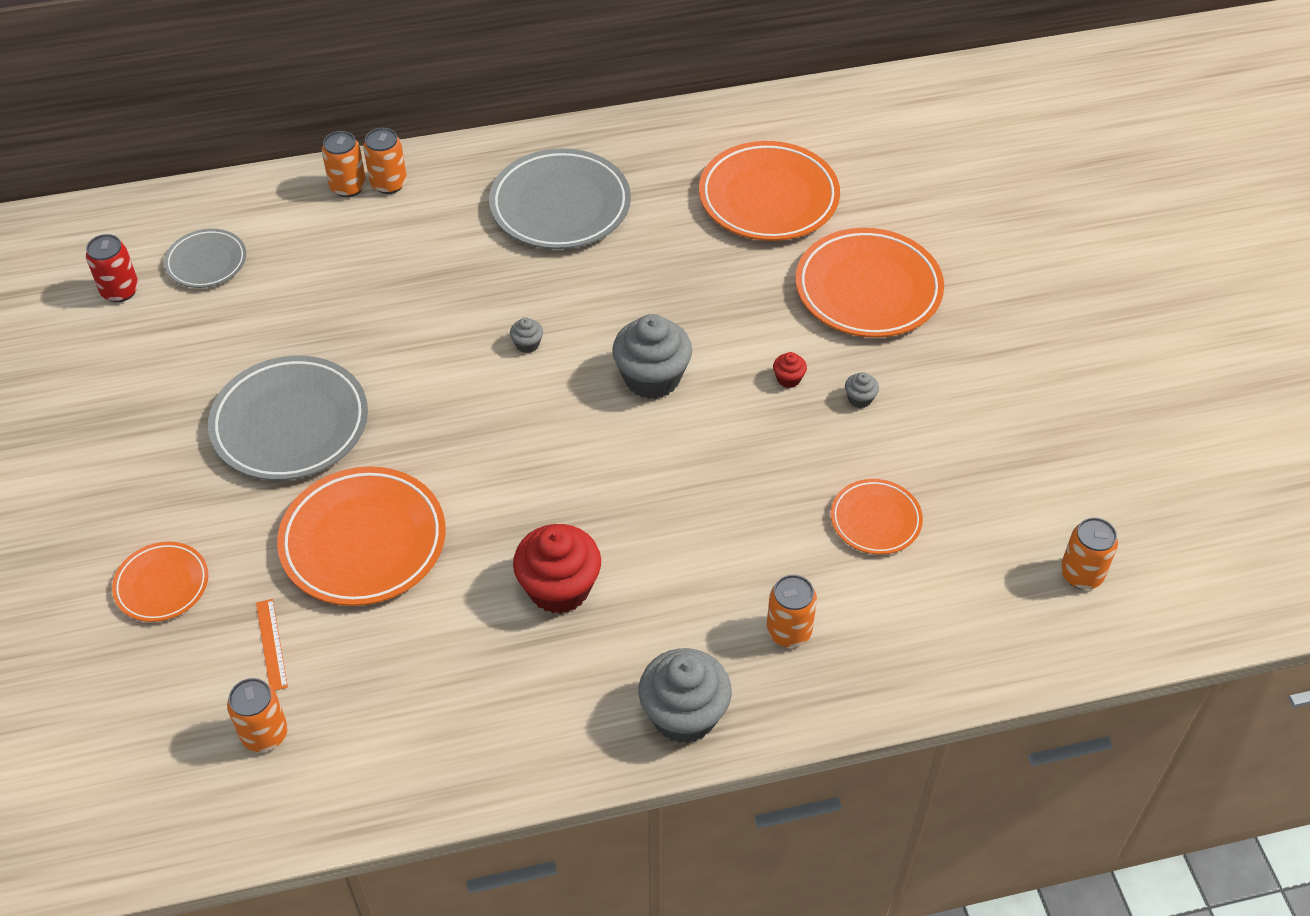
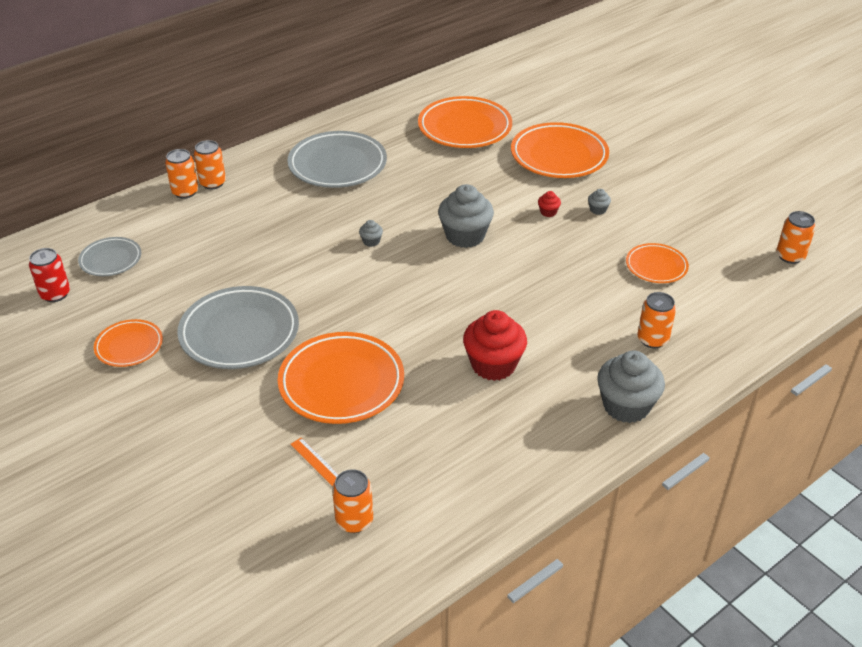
camera: 25 degrees left, 10 degrees down
(162, 585) = (211, 457): orange plate -> orange plate (129, 346)

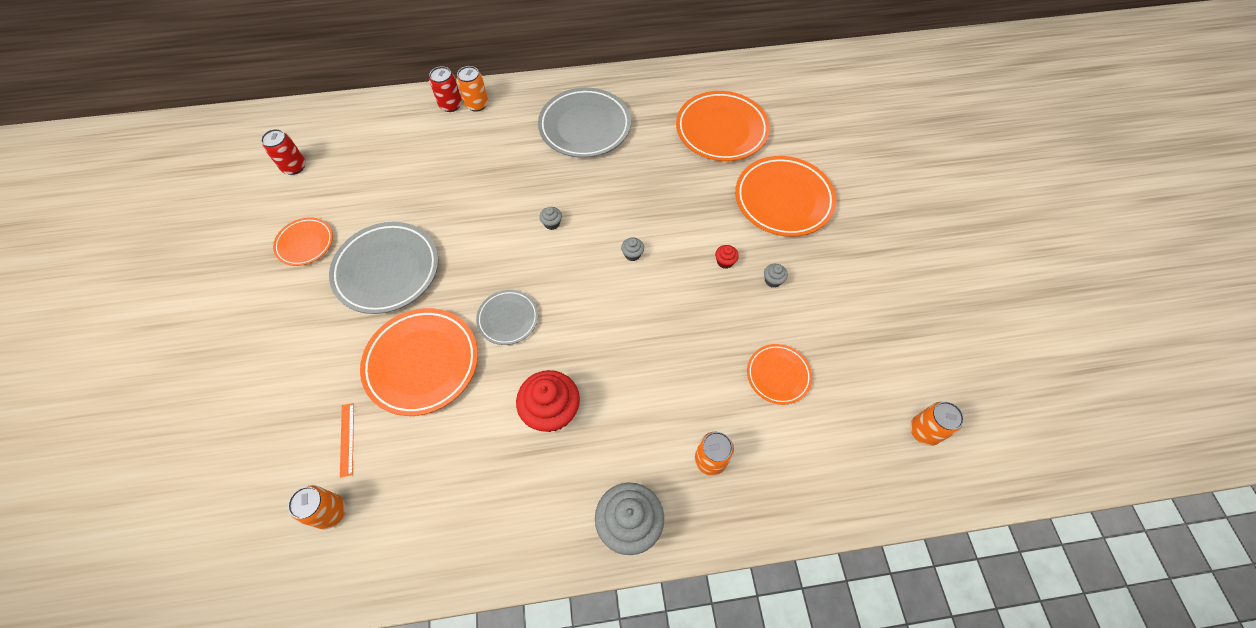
camera: 30 degrees right, 20 degrees up
(111, 260) = (352, 151): grey plate -> grey plate (508, 319)
(185, 192) = (450, 105): orange can -> red can
(465, 236) = (632, 254): grey cupcake -> grey cupcake, size x0.43

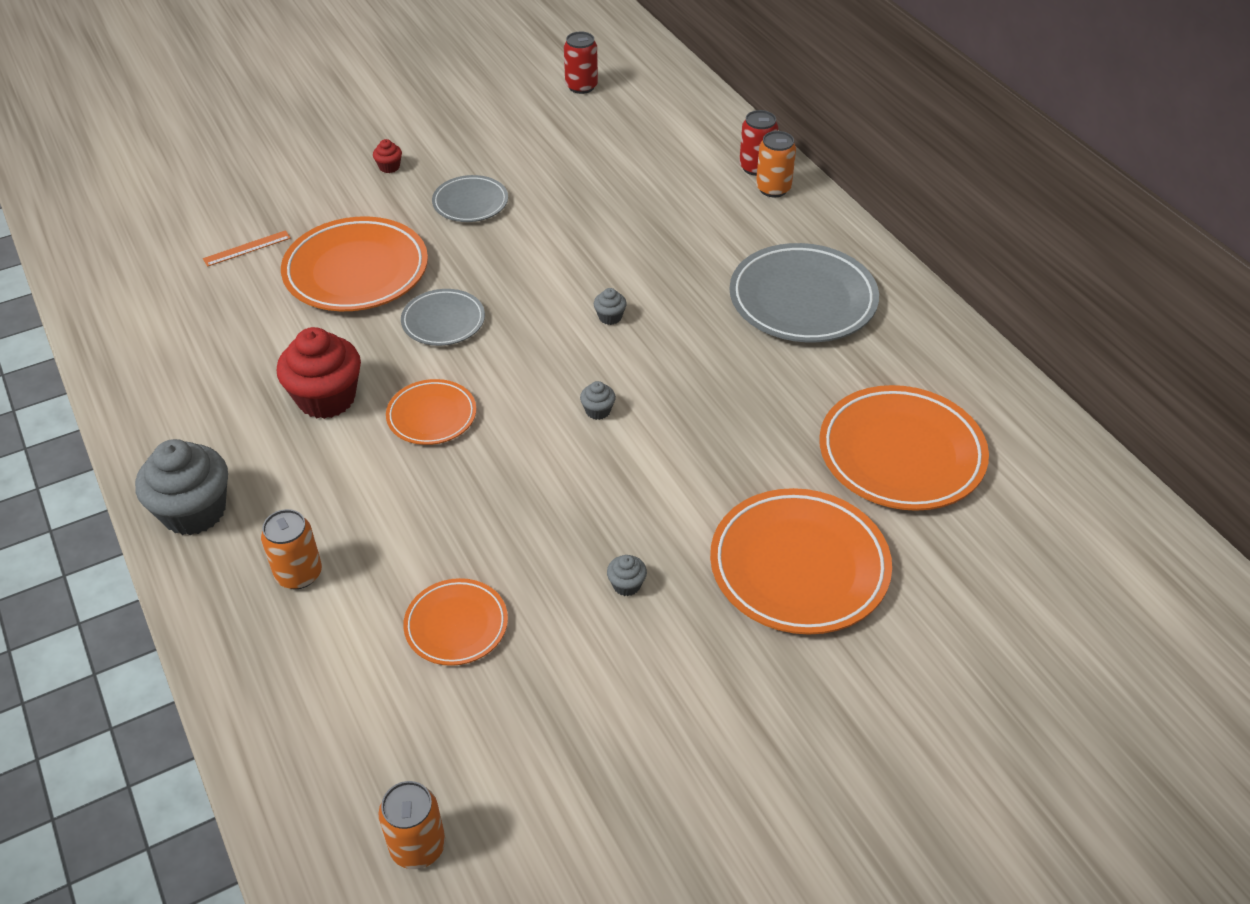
camera: 70 degrees right, 15 degrees down
(305, 243) = (479, 132): orange plate -> orange plate (432, 416)
(330, 512) = (163, 266): orange can -> none
(387, 270) = (470, 203): grey plate -> grey plate, size x0.56
(725, 262) = (634, 517): red cupcake -> red cupcake (389, 167)

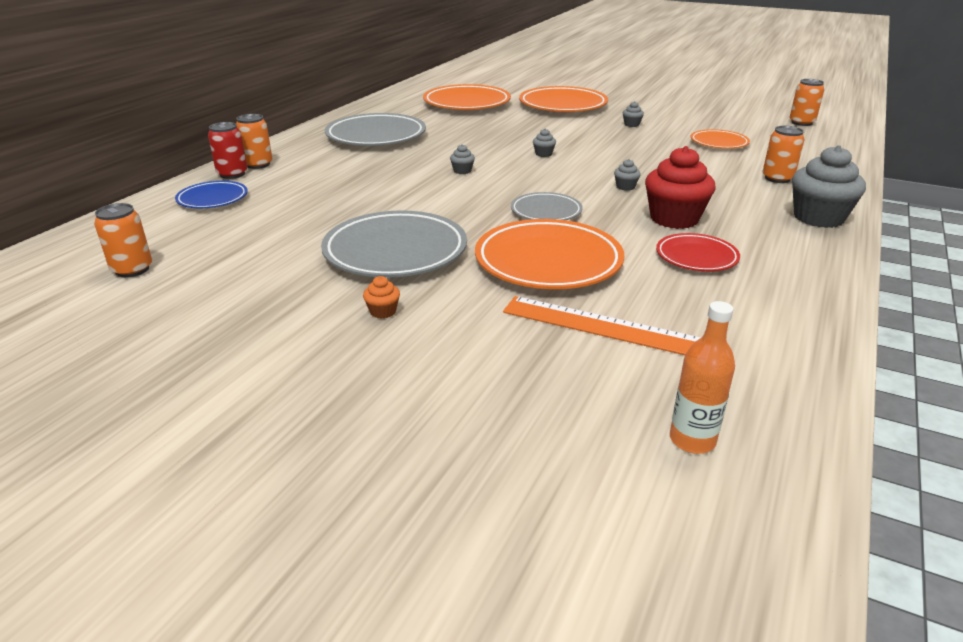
camera: 125 degrees left, 15 degrees down
(125, 219) = (692, 440): none -> orange bottle
(247, 248) = (603, 326): orange ruler -> orange ruler, size x1.95
(254, 359) = (696, 257): none -> red plate
(389, 167) = (383, 311): red cupcake -> orange cupcake
(432, 416) = (625, 187): orange plate -> grey cupcake
(470, 203) = (395, 251): grey plate -> grey plate, size x1.80
(581, 86) = (132, 269): red can -> orange can
(694, 143) = (212, 199): none -> blue plate

